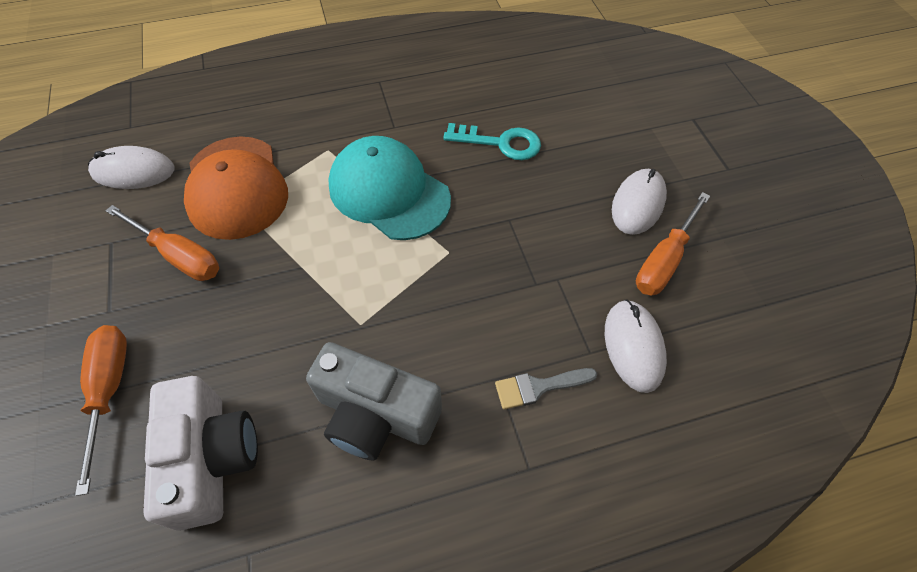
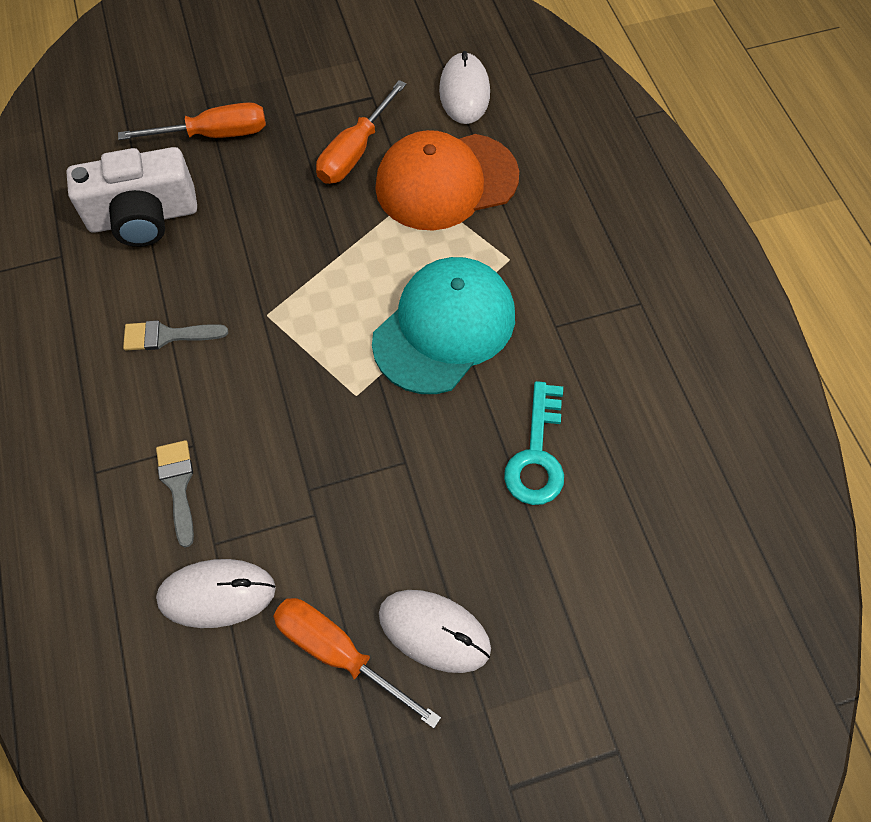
camera: 90 degrees right, 5 degrees up
(375, 414) = (167, 336): grey camera -> grey brush

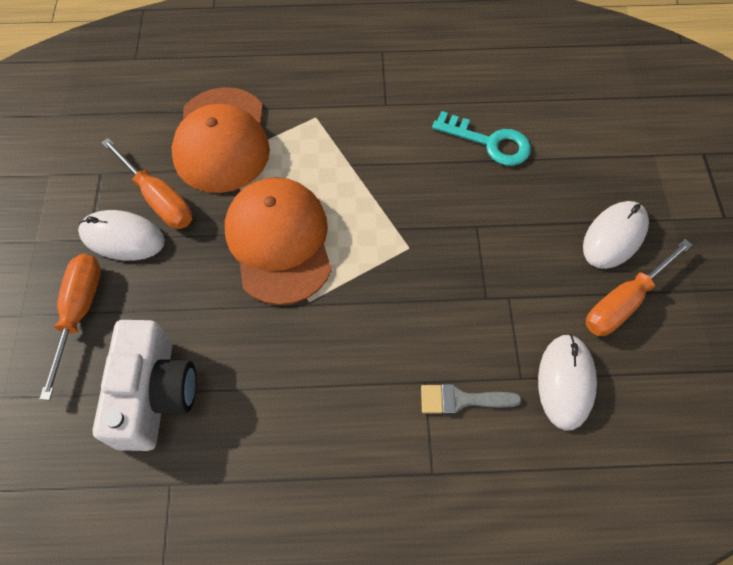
camera: 75 degrees left, 0 degrees up
(167, 336) = (304, 389): grey brush -> none
(331, 269) = (279, 241): none -> orange cap
(444, 328) = (365, 173): turquoise cap -> none
(464, 92) = (131, 105): white mouse -> white mouse (122, 237)

